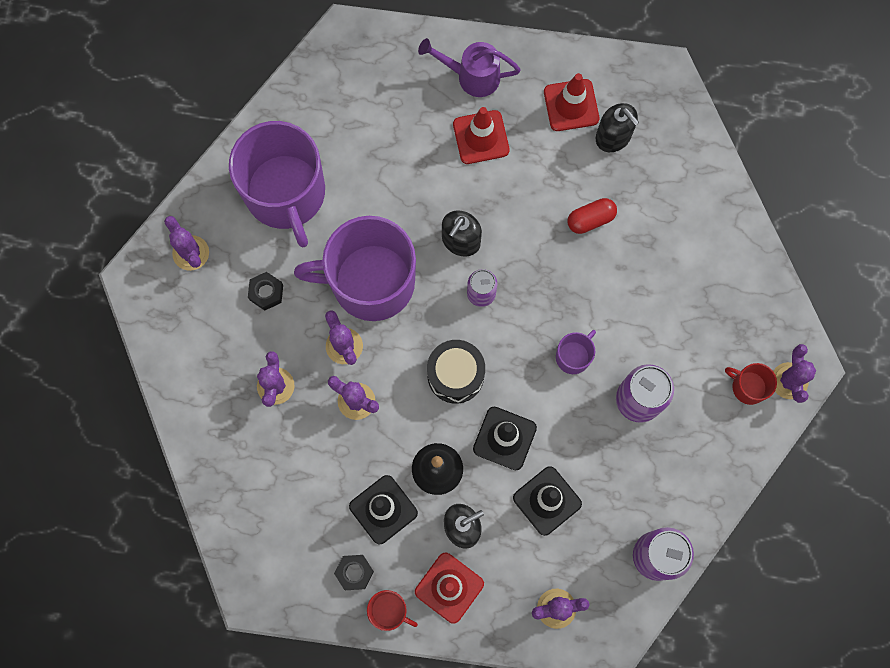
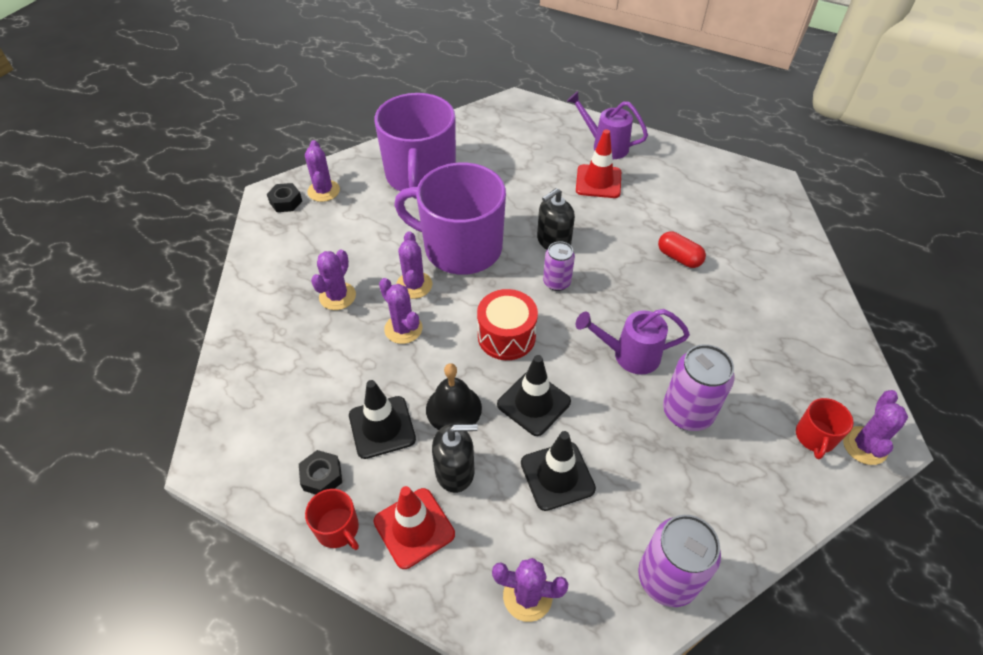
camera: 20 degrees right, 25 degrees down
(266, 292) = (368, 231): black nut -> black nut (286, 202)
(455, 375) = (506, 336): black drum -> red drum
(571, 105) = (684, 181): red traffic cone -> none
(573, 356) = (629, 355): purple mug -> purple watering can
(590, 219) = (679, 257): red capsule -> red capsule turned 45 degrees clockwise
(613, 137) = (716, 209): black soap dispenser -> none
(748, 387) = (815, 437): red mug -> red mug turned 120 degrees counterclockwise

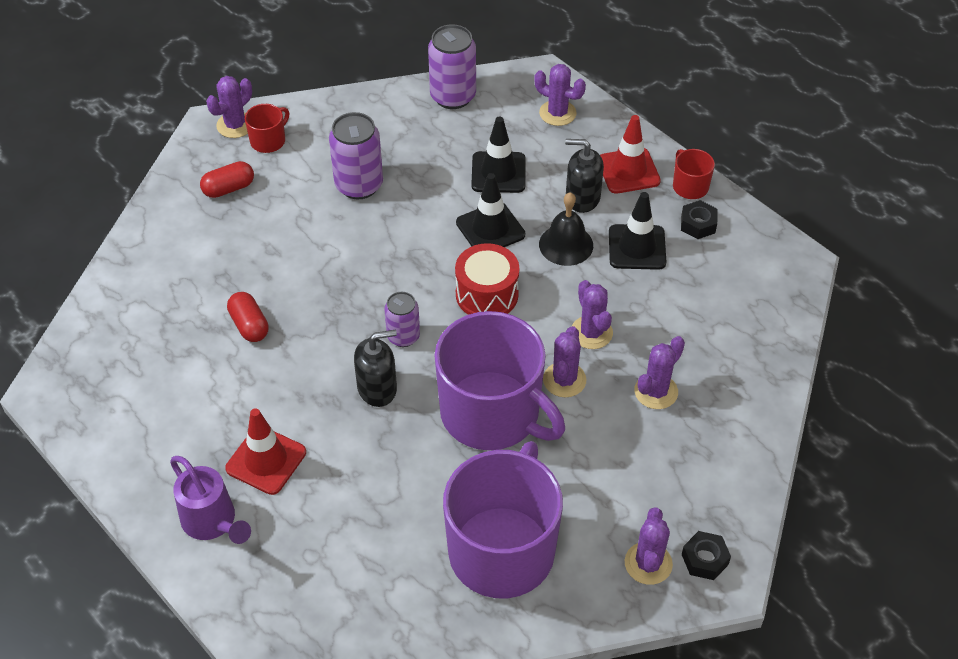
camera: 160 degrees left, 0 degrees up
(629, 355) = (376, 243): purple watering can -> none
(801, 369) = (229, 188): none -> red capsule

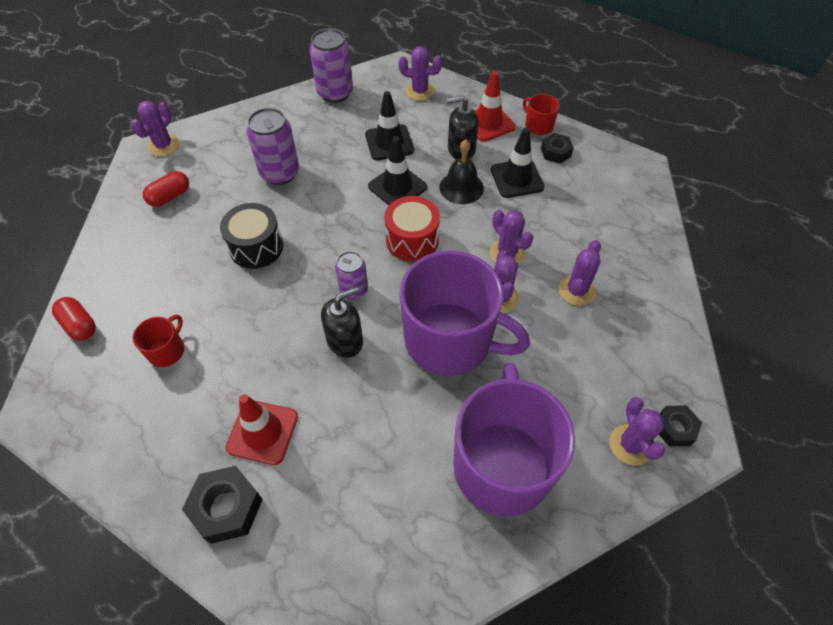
camera: 15 degrees left, 5 degrees up
(213, 522) = (226, 508): purple watering can -> black nut
(249, 325) = (216, 309): red capsule -> red capsule (80, 325)
(268, 141) = (195, 152): red mug -> red mug (167, 350)
(309, 266) = (256, 247): none -> black drum

